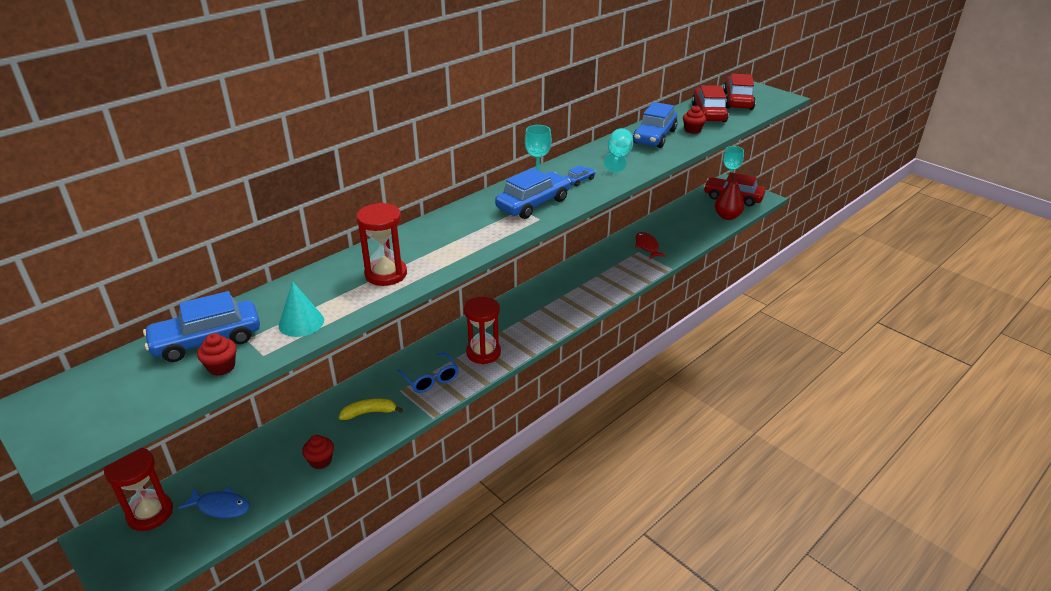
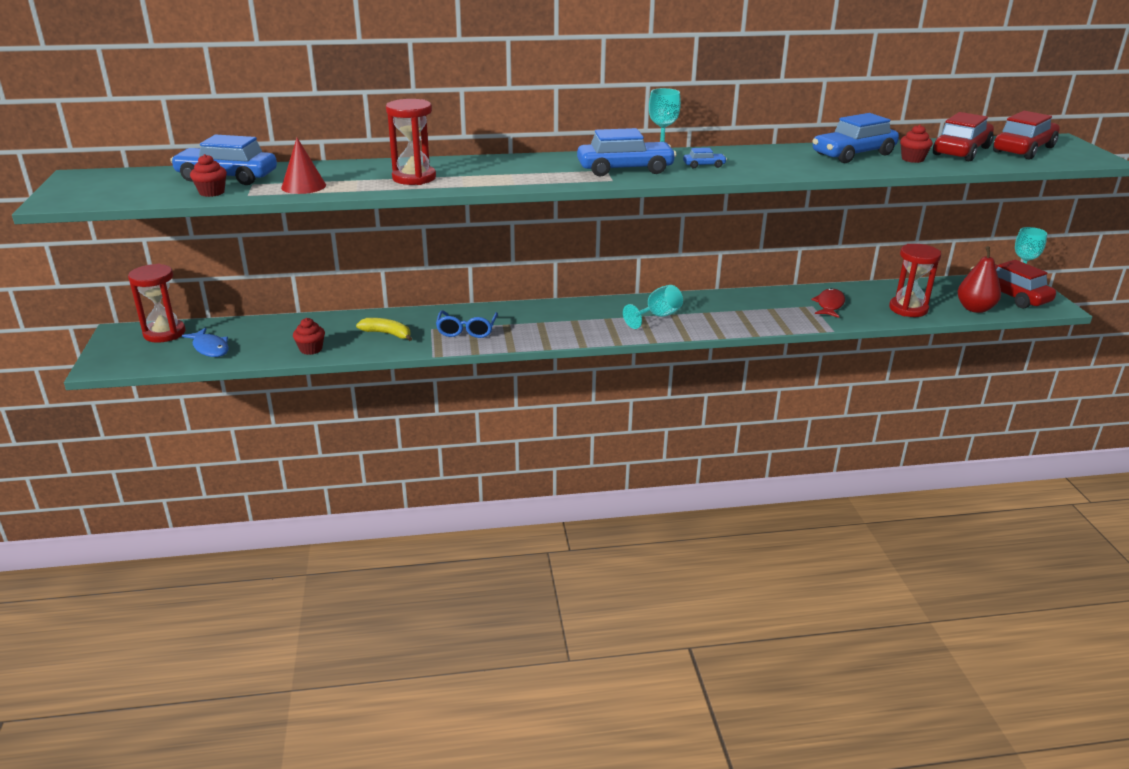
camera: 35 degrees right, 5 degrees down
(301, 322) = (303, 186): turquoise cone -> red cone
(483, 353) = (538, 329): red hourglass -> red hourglass (908, 309)
(618, 158) = (779, 160): turquoise goblet -> turquoise goblet (657, 316)

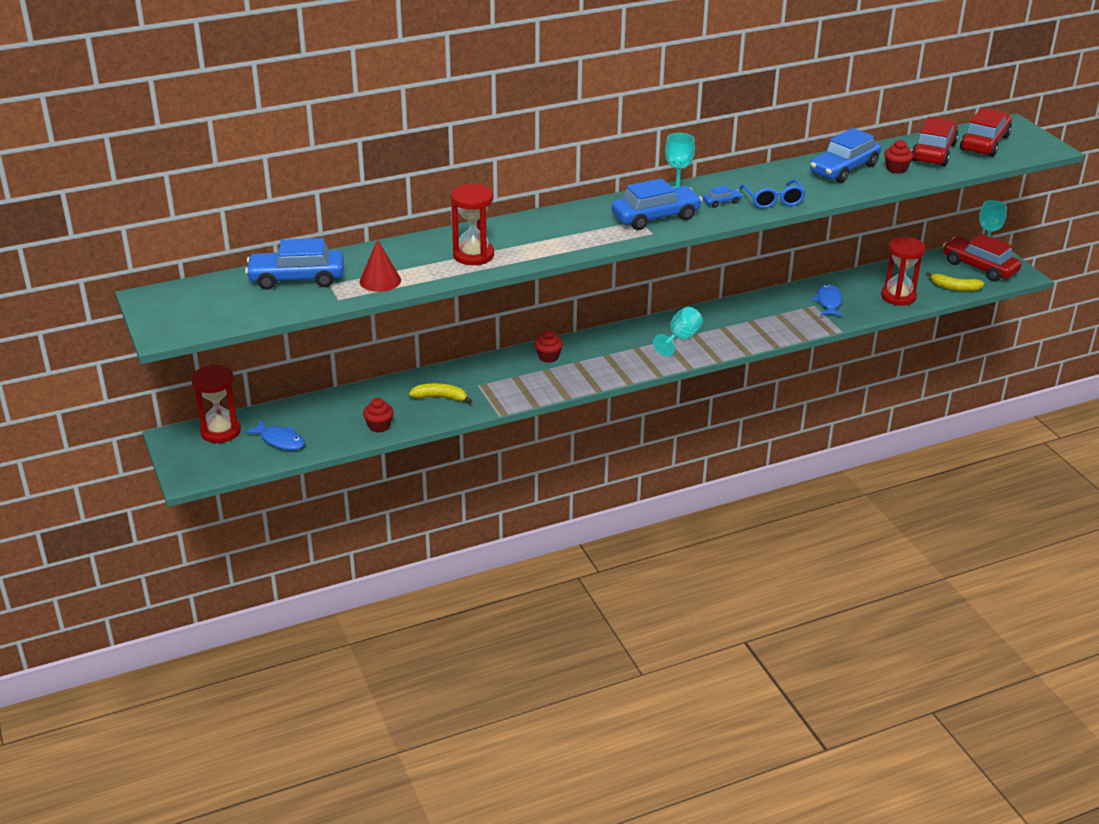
camera: 15 degrees left, 5 degrees up
(212, 192) = (301, 301): red cupcake -> red cupcake (548, 357)
(466, 330) = (513, 382): blue glasses -> blue glasses (773, 200)
(829, 305) = (828, 302): red fish -> blue fish
(975, 309) = (955, 288): red pear -> yellow banana

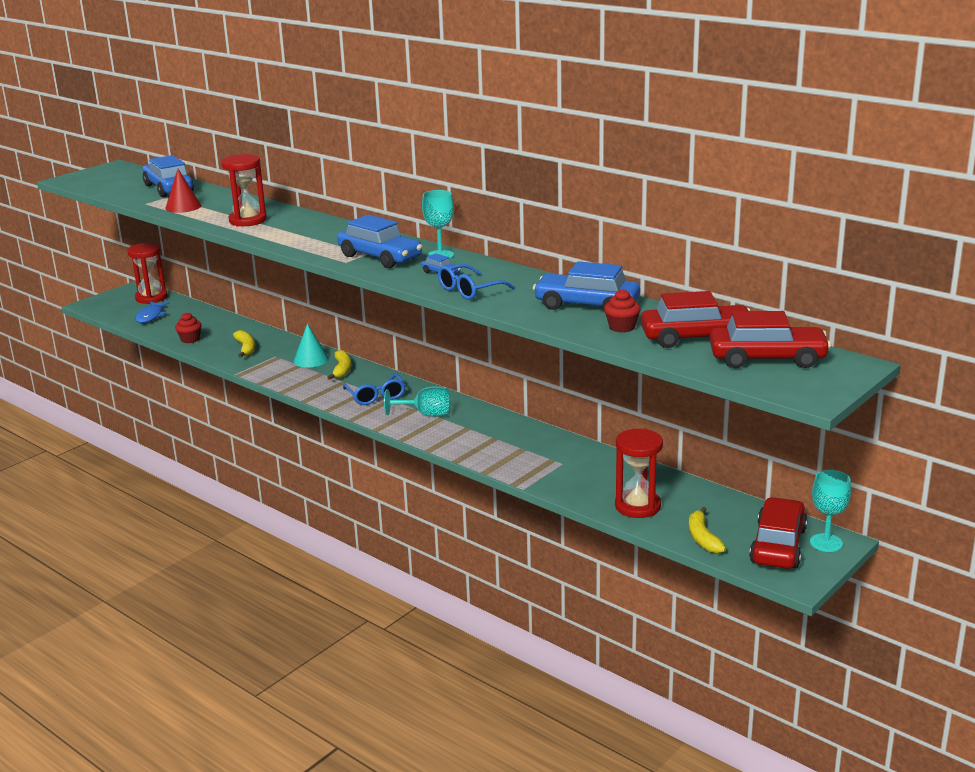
camera: 65 degrees right, 10 degrees down
(508, 368) = (311, 360): none -> turquoise cone
(548, 357) = (342, 370): red cupcake -> yellow banana
(623, 353) = (376, 396): none -> blue glasses
(828, 302) = (578, 470): blue fish -> none

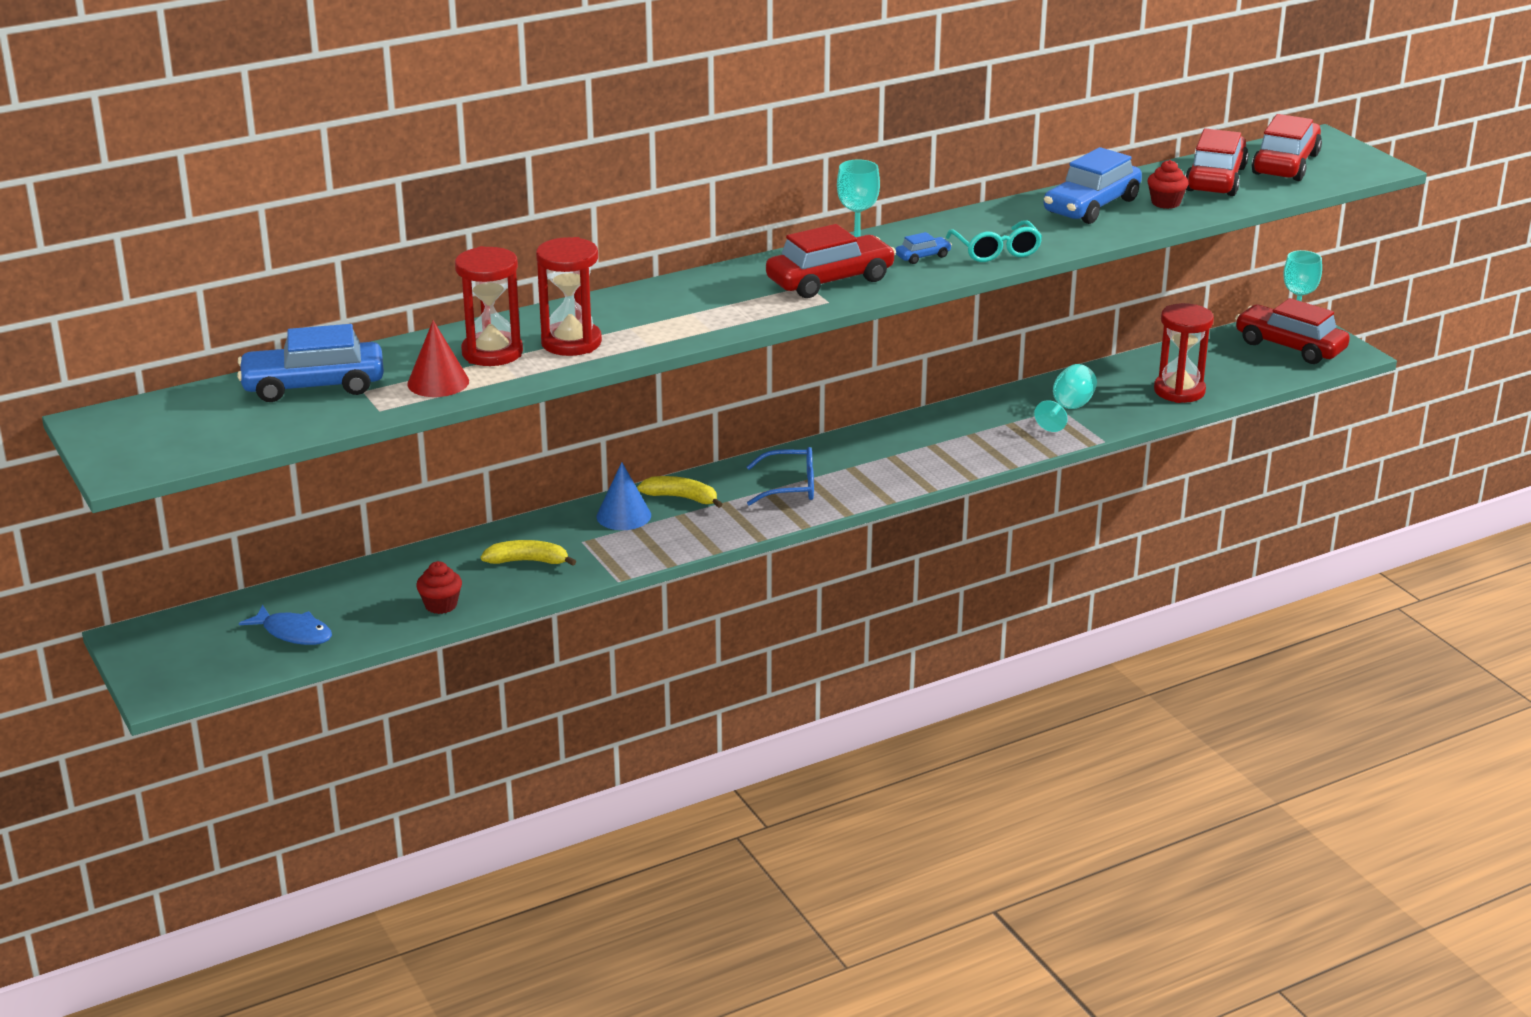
camera: 70 degrees left, 5 degrees up
(151, 298) = (202, 625): red hourglass -> red hourglass (492, 353)
(311, 360) = (623, 516): turquoise cone -> blue cone
(380, 257) = (830, 280): blue car -> red car
(425, 414) = (872, 463): turquoise goblet -> turquoise goblet (1068, 409)
(469, 290) = (996, 251): blue glasses -> turquoise glasses
(702, 538) = (1258, 375): yellow banana -> none

